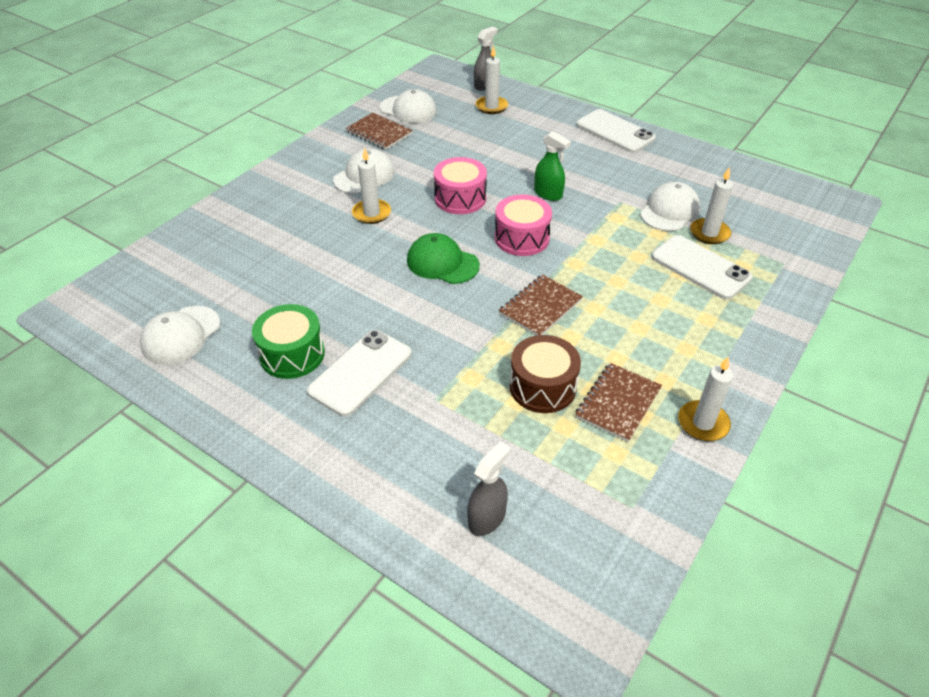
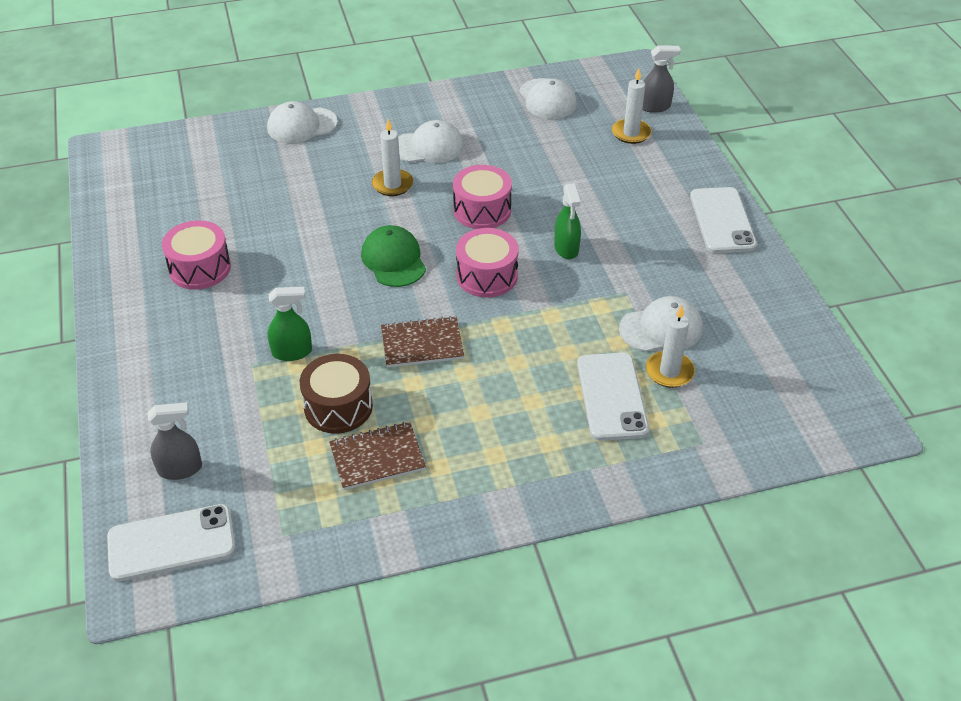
camera: 40 degrees right, 0 degrees up
(181, 335) = (148, 209): white cap -> white cap (302, 125)
(292, 354) = (200, 268): green drum -> pink drum
(360, 372) = (227, 311): white phone -> white phone (171, 543)
(379, 133) = (492, 111): brown notebook -> none
(455, 370) = (292, 352): none -> green spray bottle
(703, 423) = (421, 518): white candle -> none

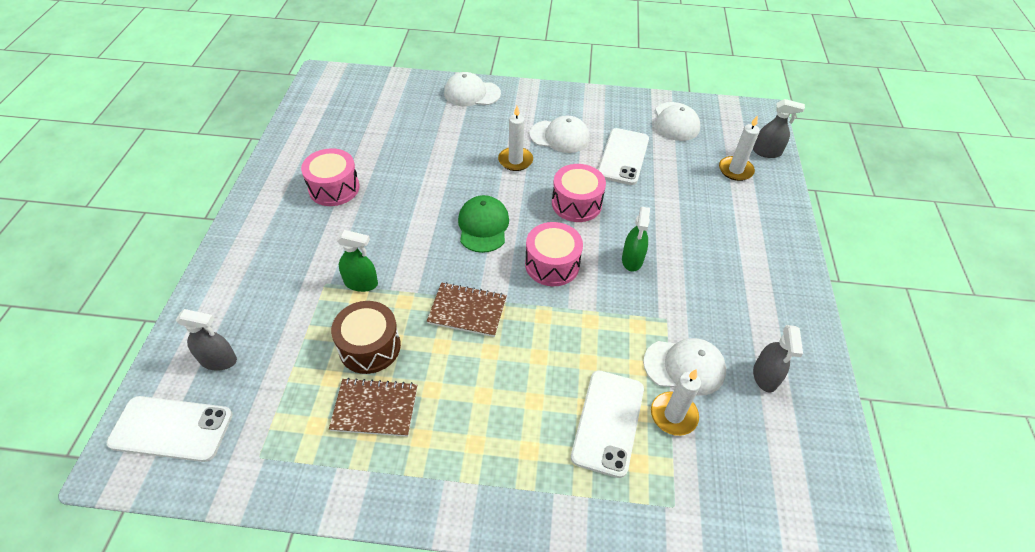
camera: 20 degrees right, 5 degrees up
(722, 221) = (786, 276): white phone -> white phone (623, 156)
(738, 314) = (765, 376): none -> grey spray bottle

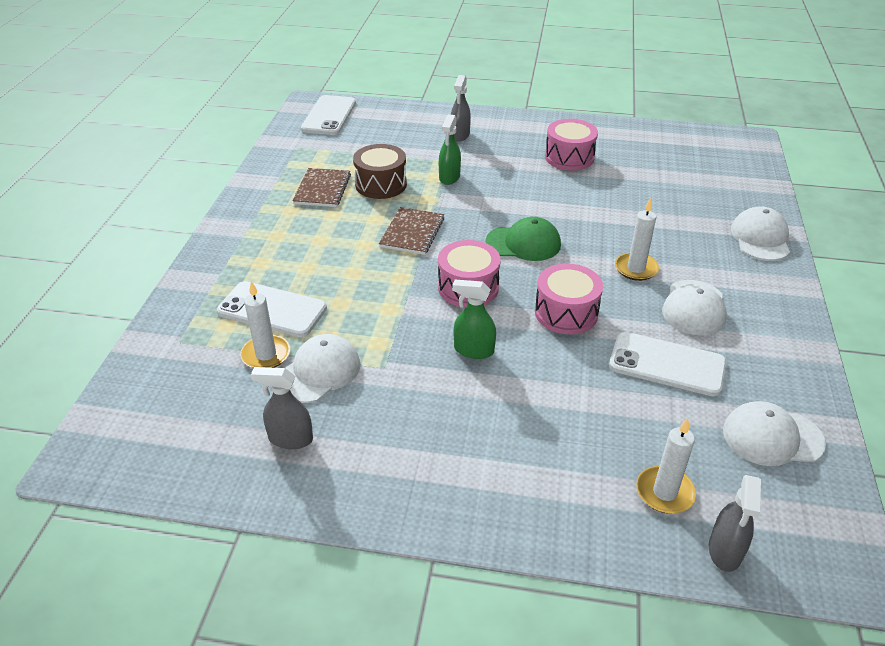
camera: 95 degrees right, 10 degrees down
(219, 360) = (380, 125): grey spray bottle -> grey spray bottle (460, 135)
(684, 367) = (319, 372): white cap -> white cap turned 150 degrees counterclockwise

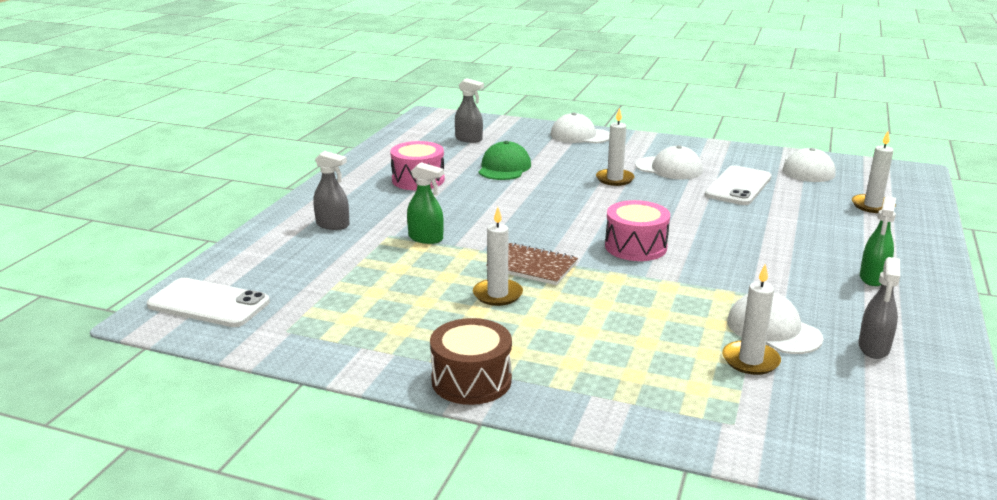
camera: 80 degrees left, 15 degrees down
(272, 310) = (669, 356): white phone -> none
(322, 189) = (413, 315): brown notebook -> none
(359, 221) = (497, 294): none -> white candle
(381, 184) = (421, 277): brown drum -> brown drum (471, 380)
(473, 350) = (729, 253): green spray bottle -> green spray bottle (873, 278)
(523, 243) = (566, 216): green cap -> green cap (504, 167)
(566, 313) = (675, 211): pink drum -> none
(725, 551) = (915, 197): grey spray bottle -> grey spray bottle (469, 139)

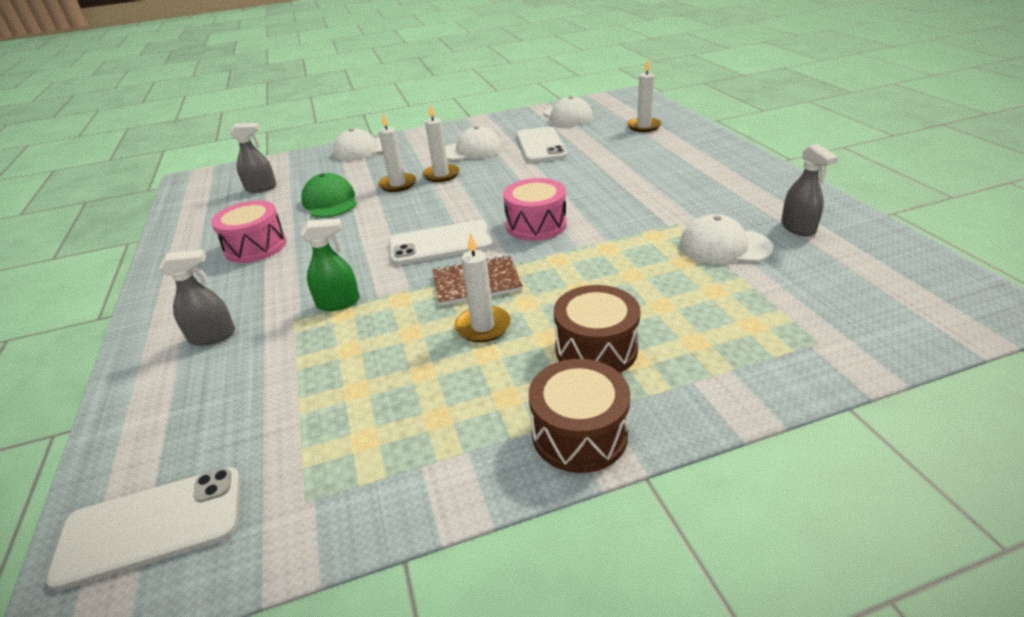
camera: 35 degrees left, 10 degrees up
(543, 229) = (440, 244): none -> white phone
(554, 343) = (596, 349): none -> brown drum
(750, 360) = (748, 280): white candle -> white candle (398, 184)
(873, 278) = (720, 177): green spray bottle -> none

